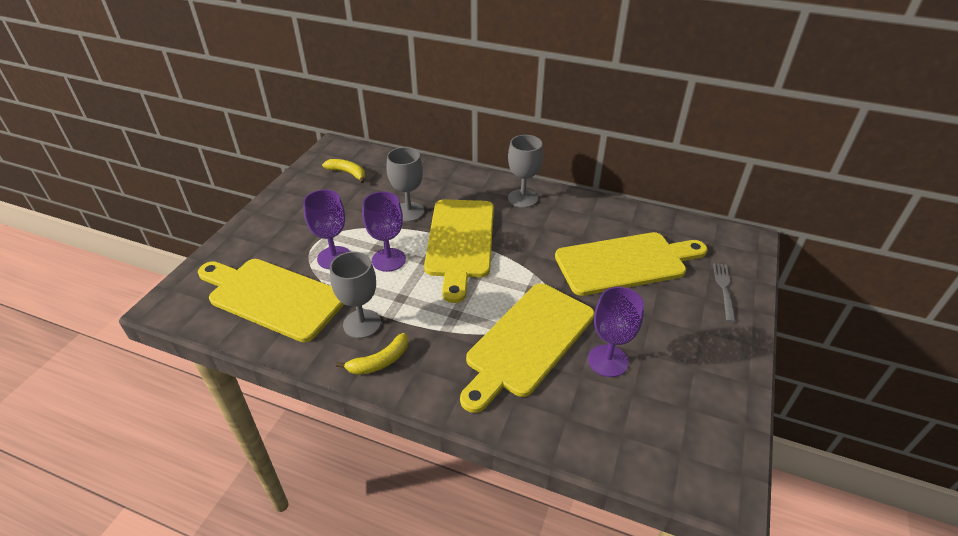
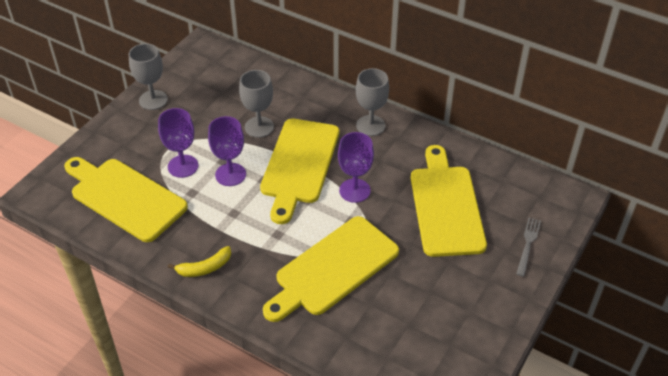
camera: 10 degrees right, 5 degrees up
(348, 173) = (210, 77): yellow banana -> none
(362, 324) = (196, 232): grey goblet -> grey goblet (153, 100)
(608, 361) = (397, 295): purple goblet -> purple goblet (354, 190)
(625, 263) = (446, 206): yellow cutting board -> yellow cutting board turned 90 degrees counterclockwise

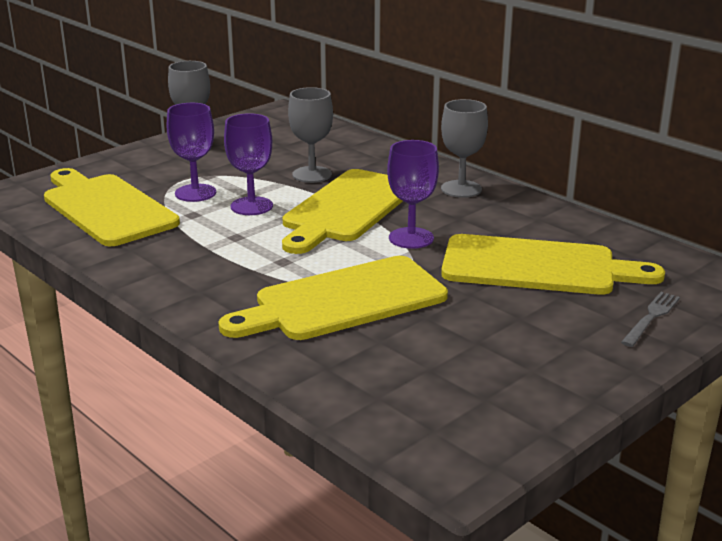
camera: 15 degrees right, 20 degrees down
(204, 268) = (166, 277): yellow banana -> none
(446, 206) = (537, 267): yellow cutting board -> yellow cutting board turned 90 degrees clockwise

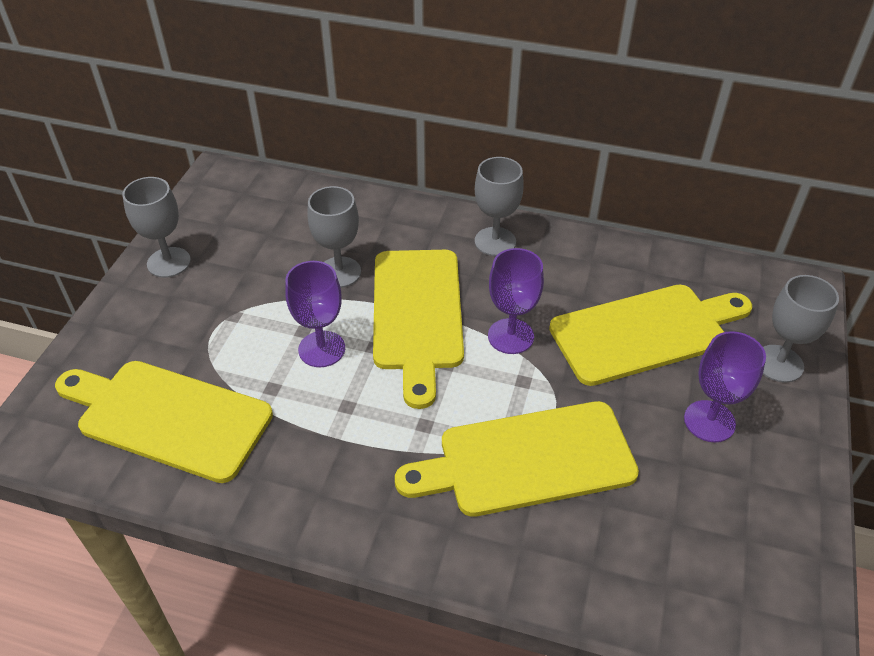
camera: 30 degrees left, 20 degrees up
(195, 193) = (245, 351): purple goblet -> purple goblet (709, 421)
(343, 301) = (527, 460): yellow cutting board -> yellow cutting board turned 45 degrees clockwise
(651, 317) = (778, 363): grey fork -> grey goblet

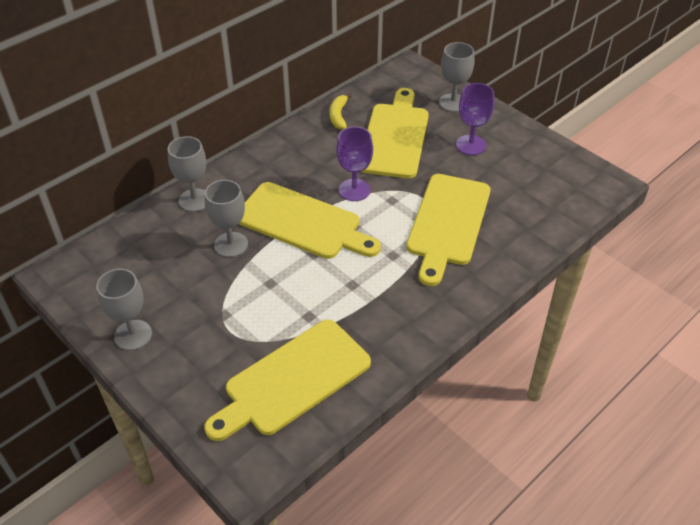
camera: 60 degrees left, 0 degrees up
(321, 349) = (294, 279): purple goblet -> none
(495, 241) = (270, 161): grey goblet -> grey goblet (194, 200)
(631, 262) = (338, 116): none -> yellow banana

